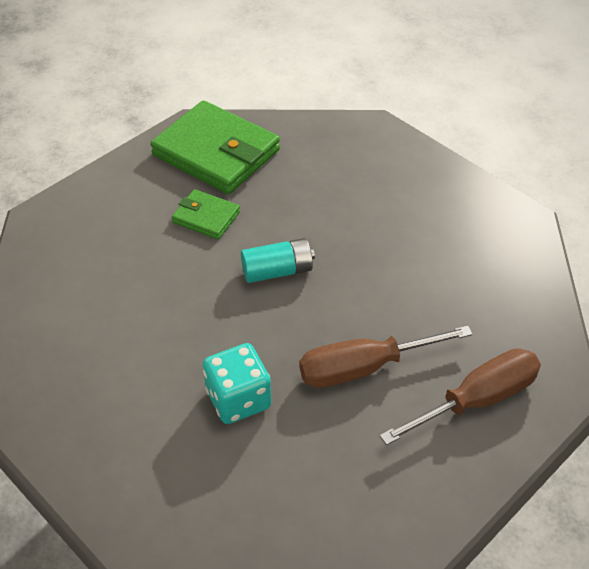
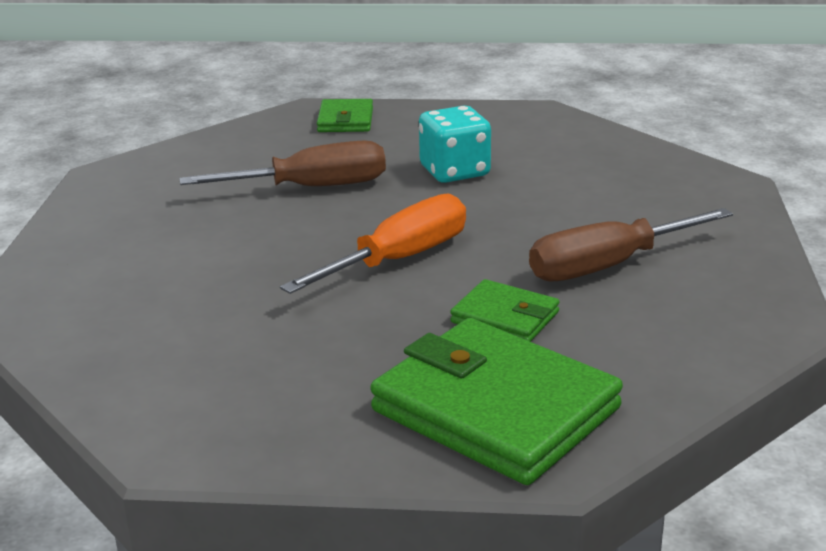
camera: 175 degrees left, 20 degrees down
(277, 271) = (398, 260): turquoise battery -> orange screwdriver
(361, 512) = (345, 120): none -> green wallet
(476, 400) = (201, 168): brown screwdriver -> brown screwdriver (608, 266)

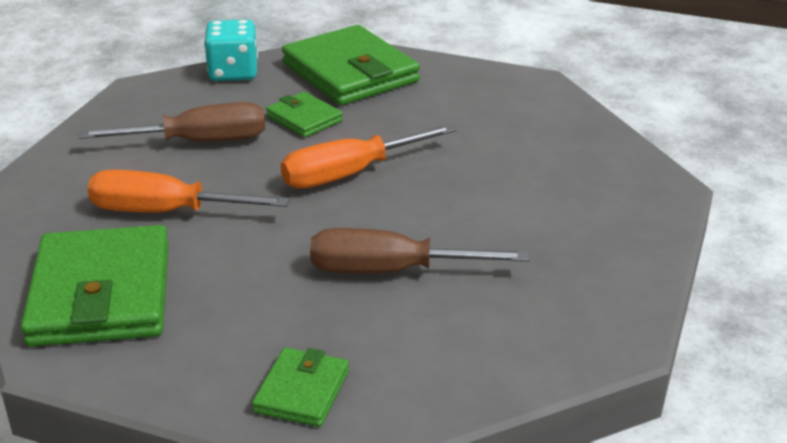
camera: 165 degrees left, 5 degrees up
(454, 171) = (235, 266): turquoise dice -> turquoise dice (233, 72)
(546, 141) = (101, 294): none -> green wallet
(562, 198) = (166, 212): none -> orange screwdriver

